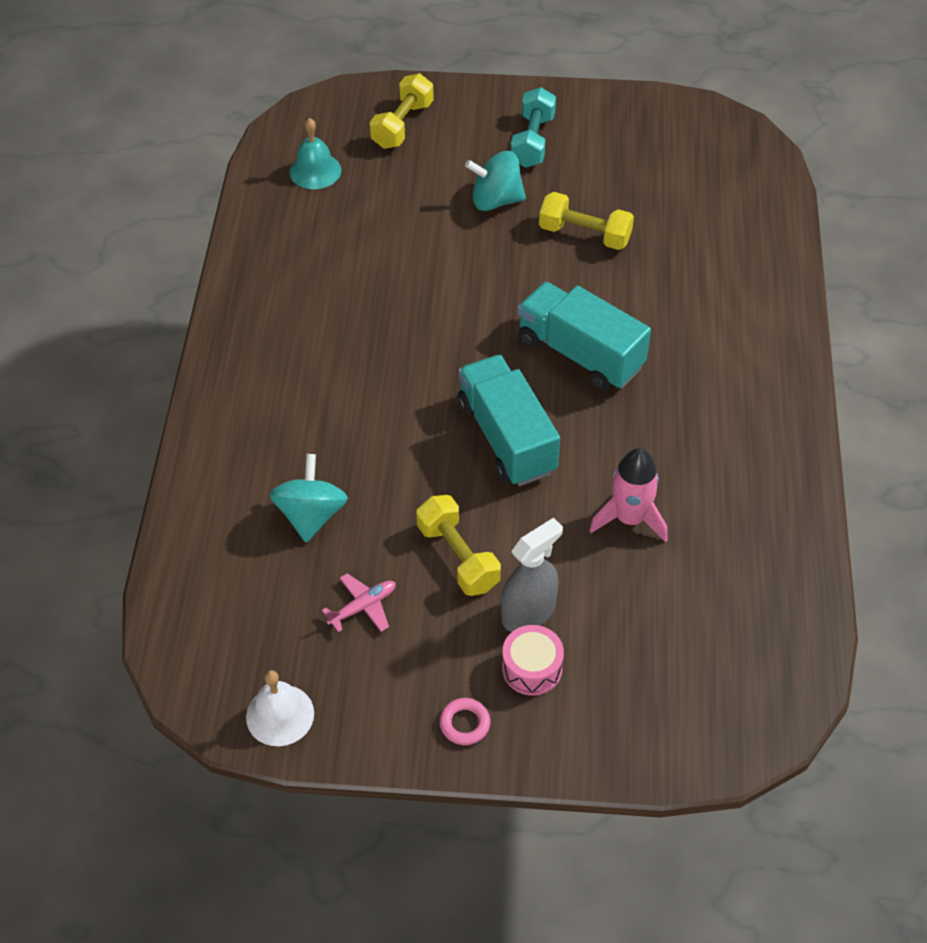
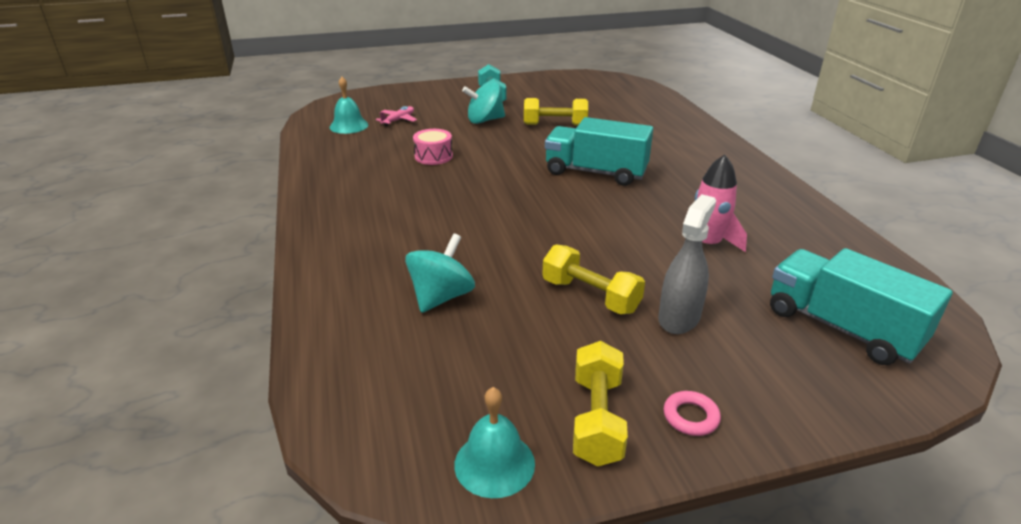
camera: 20 degrees left, 20 degrees down
(280, 715) = (494, 463): white bell -> turquoise bell
(311, 515) = (441, 297): turquoise spinning top -> turquoise spinning top turned 45 degrees clockwise
(363, 607) = (528, 349): pink plane -> pink plane (398, 120)
(402, 125) = (401, 101): yellow dumbbell -> yellow dumbbell (597, 419)
(506, 437) = (576, 220): turquoise truck -> turquoise truck (841, 327)
(532, 668) = (715, 356): pink drum -> pink drum (433, 156)

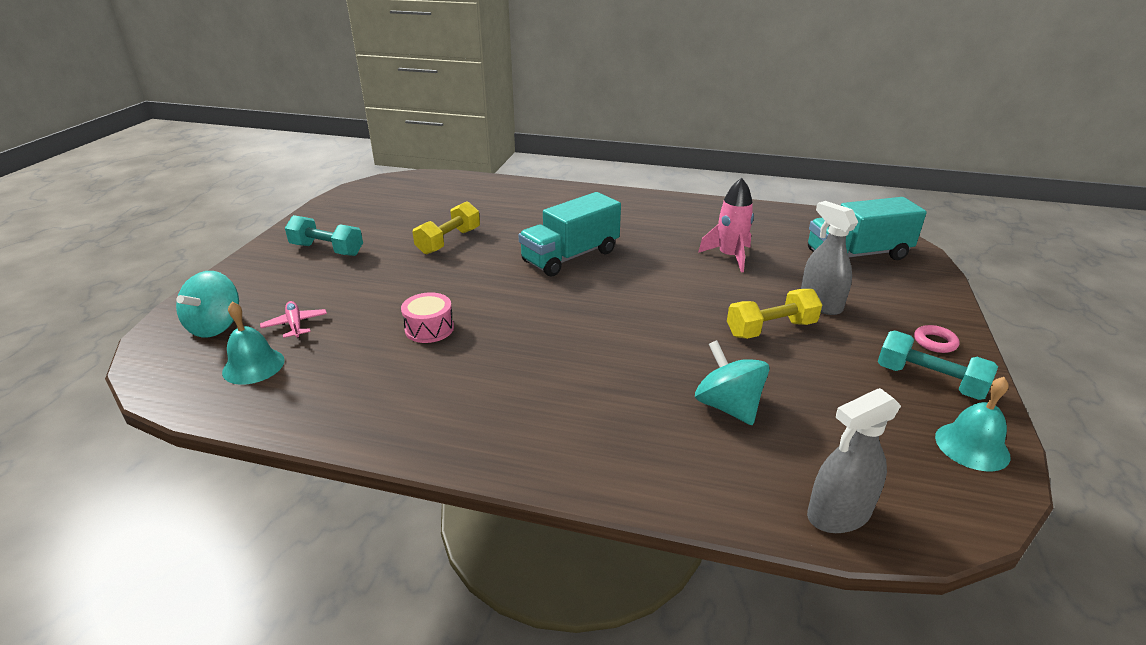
camera: 60 degrees left, 0 degrees up
(335, 381) = (838, 514): none -> grey spray bottle
(485, 120) = (382, 272): turquoise spinning top -> turquoise spinning top (216, 326)
(597, 419) = (929, 381): yellow dumbbell -> turquoise dumbbell

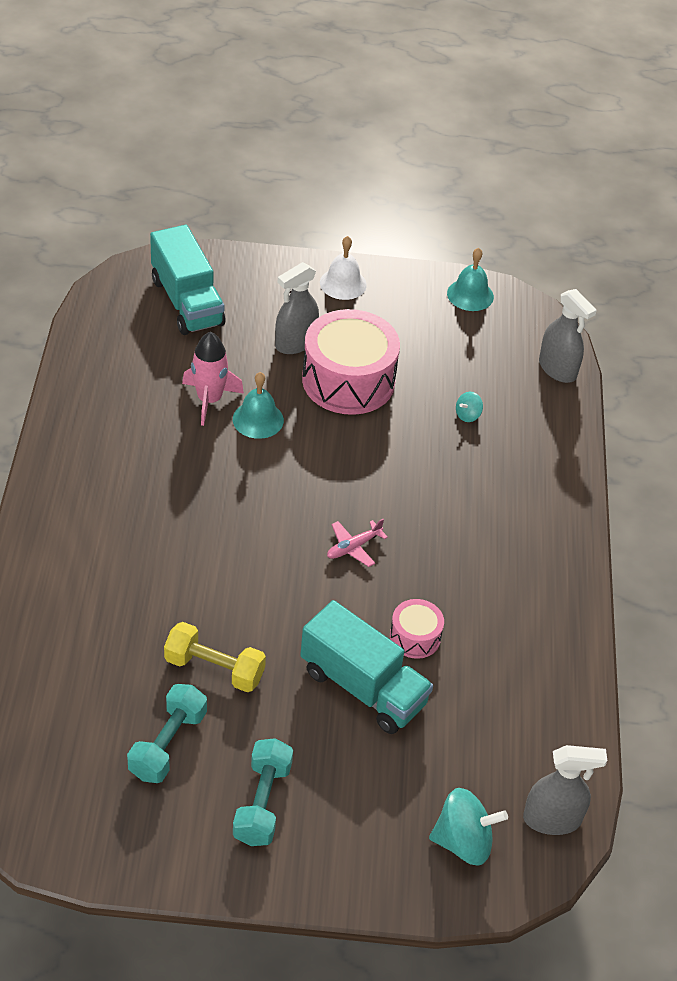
camera: 105 degrees left, 15 degrees up
(186, 377) = (552, 819): none -> grey spray bottle
(253, 366) = (518, 768): turquoise bell -> turquoise bell (258, 419)
(295, 324) = (439, 763): pink plane -> pink plane (353, 547)
(570, 256) = (234, 538): turquoise truck -> turquoise truck (363, 687)
(727, 406) = (467, 415): turquoise spinning top -> turquoise spinning top, size x0.49
(770, 329) = (348, 380): yellow dumbbell -> pink drum
(929, 381) = (399, 299): turquoise dumbbell -> turquoise dumbbell (168, 744)
(935, 342) = (343, 283): pink ring -> white bell

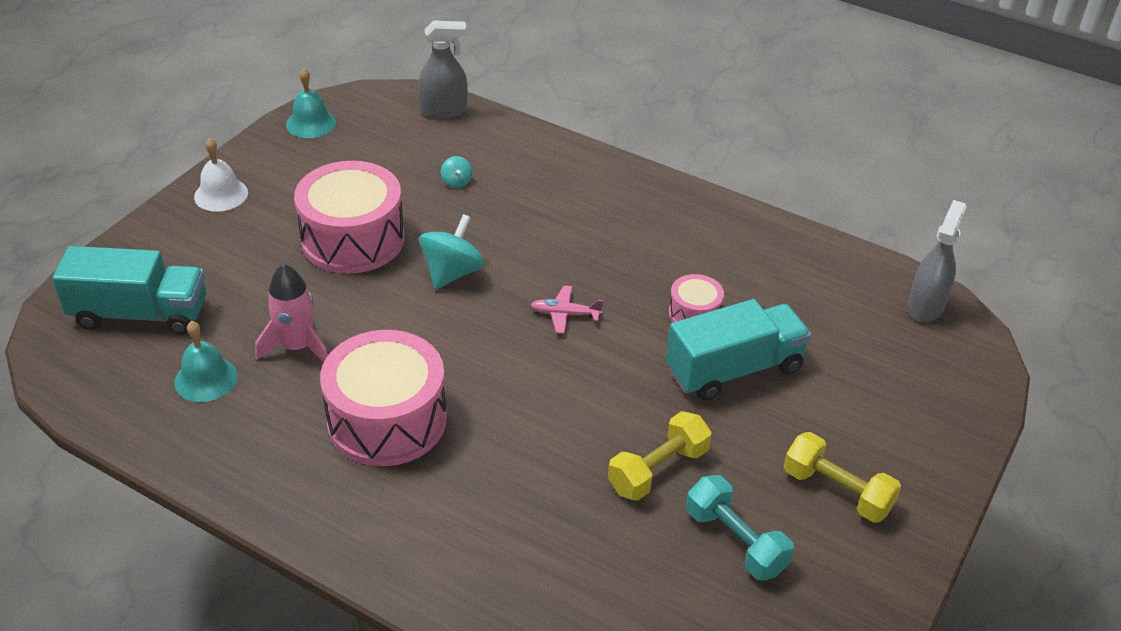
camera: 60 degrees left, 5 degrees down
(168, 482) = (387, 420): none -> pink drum
(258, 419) = (353, 320): turquoise bell -> turquoise bell (206, 379)
(262, 803) = (837, 491): turquoise dumbbell -> yellow dumbbell
(295, 343) = (271, 256): grey spray bottle -> none
(353, 547) = (565, 314): pink plane -> pink plane turned 105 degrees clockwise
(463, 842) = (930, 368): turquoise spinning top -> turquoise spinning top (452, 273)

